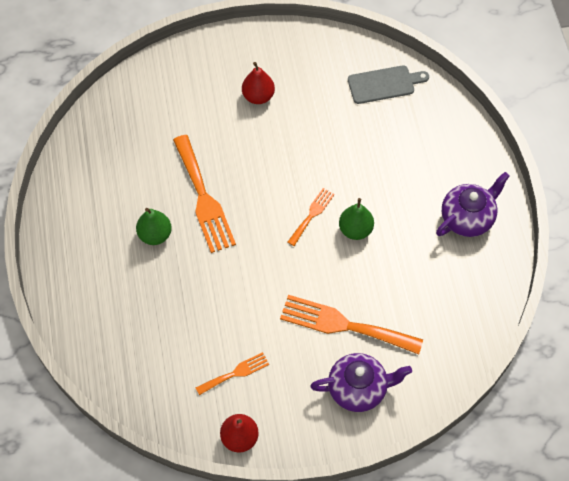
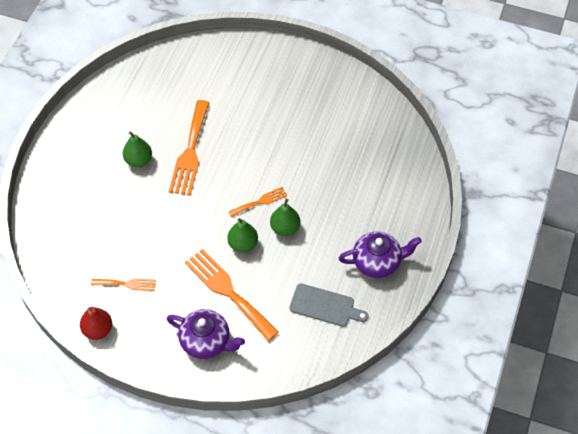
camera: 30 degrees right, 5 degrees down
(258, 96) = (280, 99): red pear -> none
(325, 268) = (243, 244): none -> green pear
(384, 84) = (382, 134): grey cutting board -> grey cutting board (325, 306)

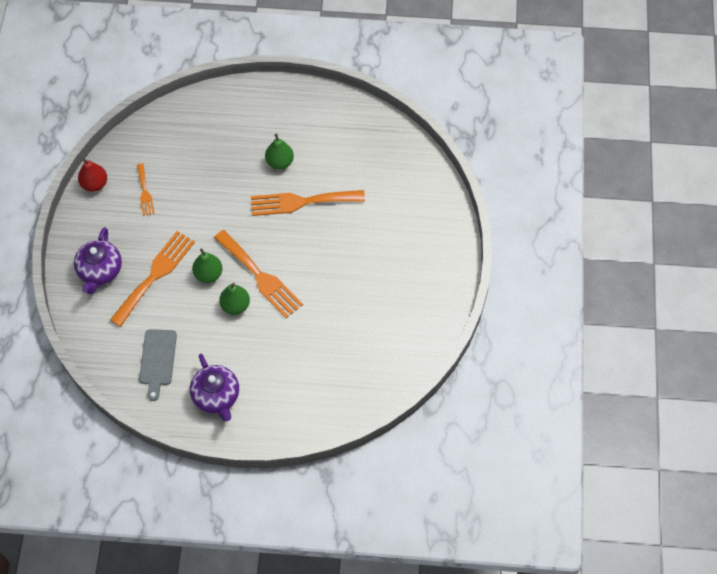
camera: 75 degrees right, 5 degrees up
(260, 202) = (260, 277): orange fork -> orange fork, size x1.90

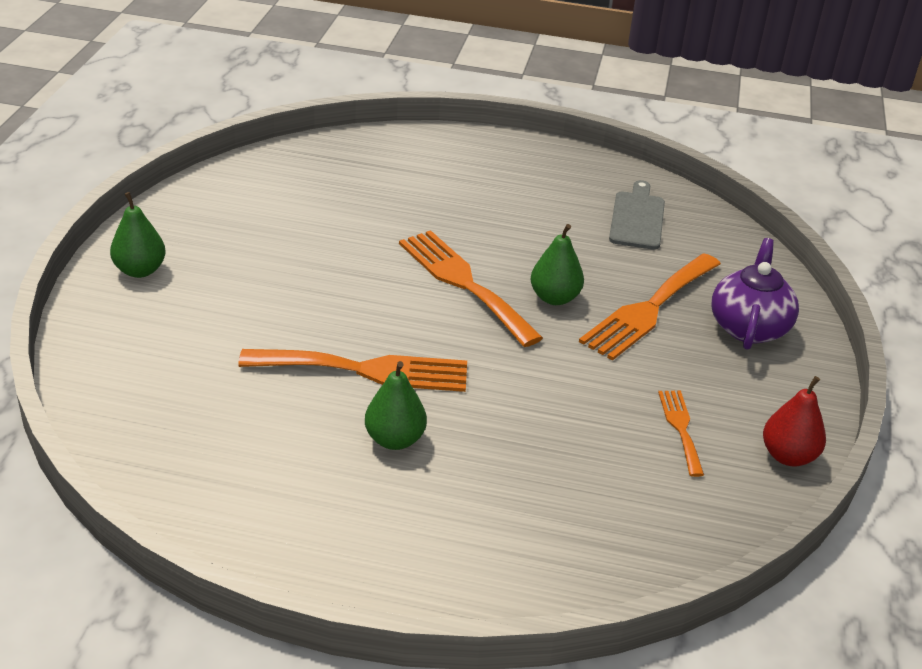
camera: 175 degrees left, 25 degrees down
(216, 396) = (547, 175): purple teapot -> none
(235, 305) = (511, 256): green pear -> green pear (140, 270)

